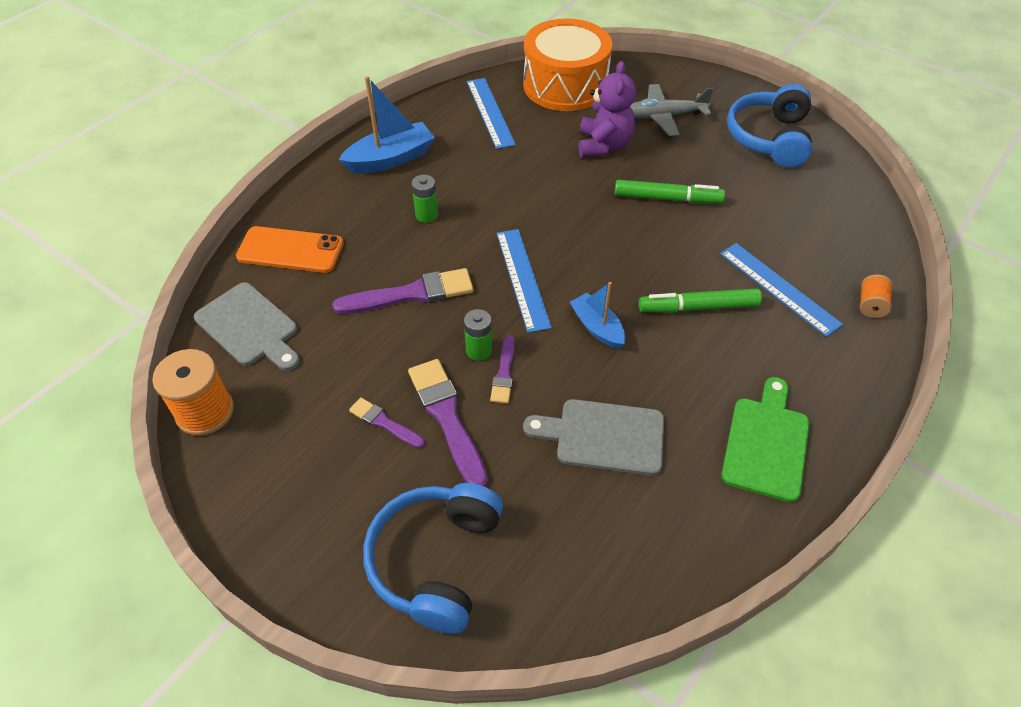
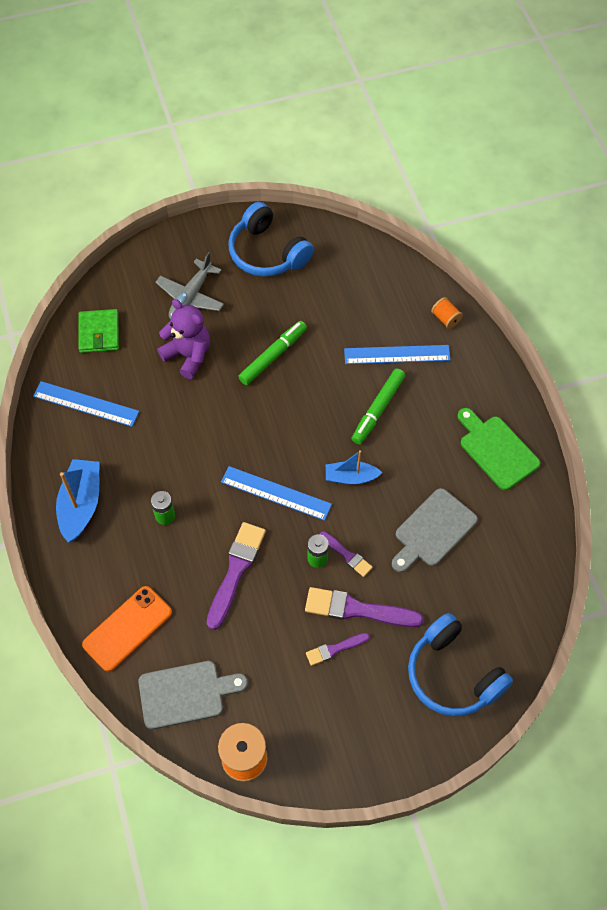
camera: 55 degrees left, 10 degrees up
(565, 85) = (99, 333): orange drum -> green wallet

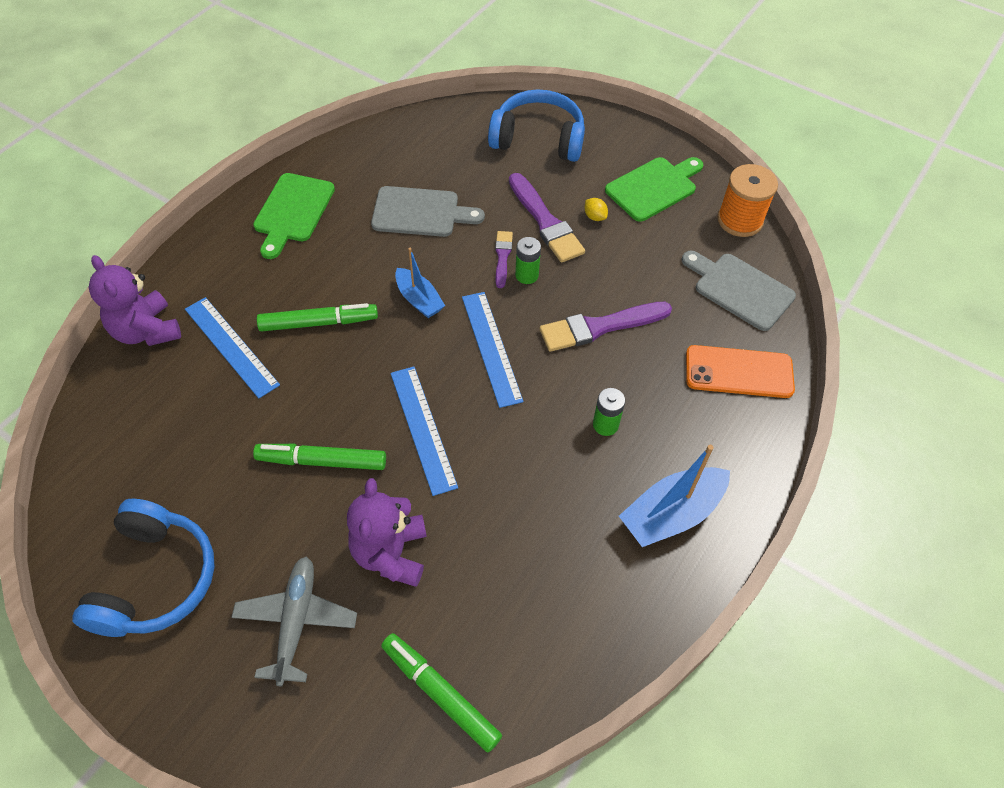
camera: 130 degrees left, 5 degrees down
(86, 404) = (553, 617): blue ruler -> blue ruler (423, 428)
(99, 333) = (440, 694): green wallet -> green marker
(190, 297) = (296, 621): grey plane -> grey plane turned 75 degrees counterclockwise
(329, 721) = (654, 188): none -> green cutting board
(335, 649) = (594, 217): purple brush -> yellow lemon
(445, 318) = (146, 331): orange spool -> purple teddy bear
(452, 674) = (538, 139): blue headphones -> blue headphones turned 90 degrees counterclockwise

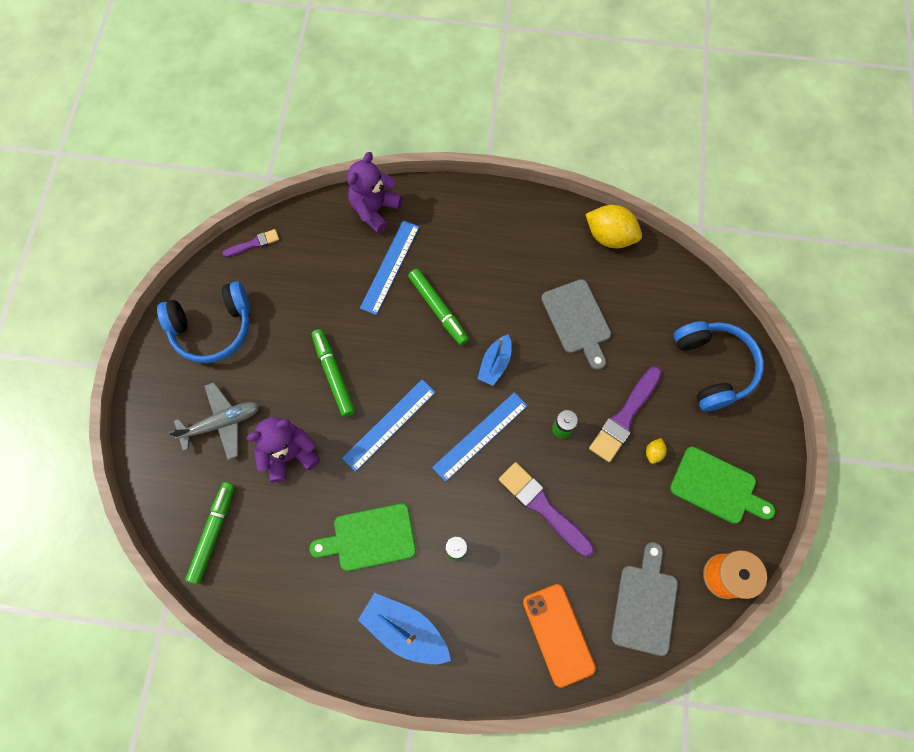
camera: 65 degrees right, 15 degrees up
(293, 211) = (525, 233): green cutting board -> green cutting board (370, 538)
(351, 149) = (609, 236): none -> yellow lemon
(502, 257) = (569, 402): purple brush -> purple brush (254, 243)

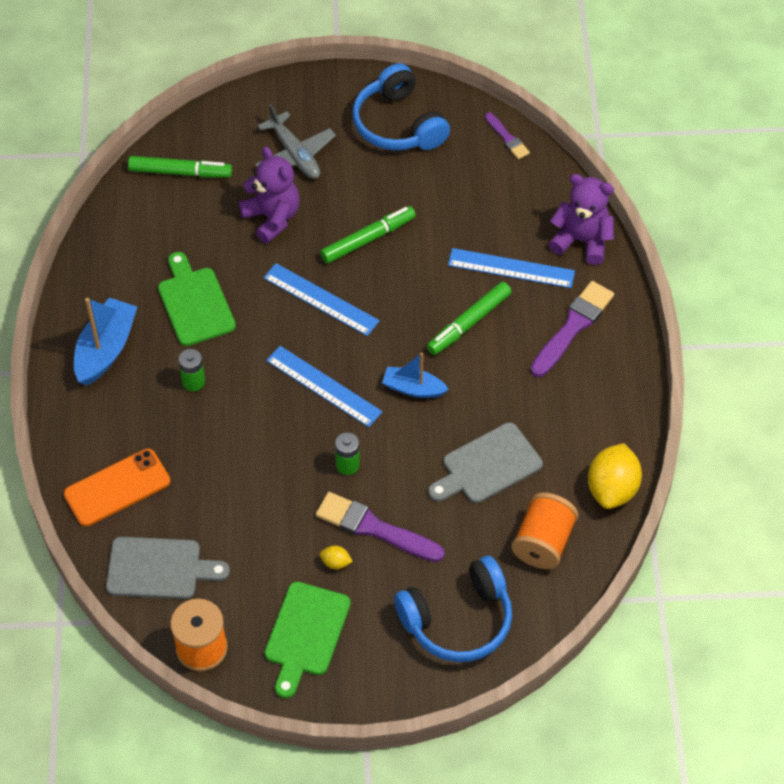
camera: 80 degrees right, 15 degrees down
(542, 507) = (253, 457): purple brush -> purple brush (573, 327)
(651, 293) = (543, 542): none -> orange spool

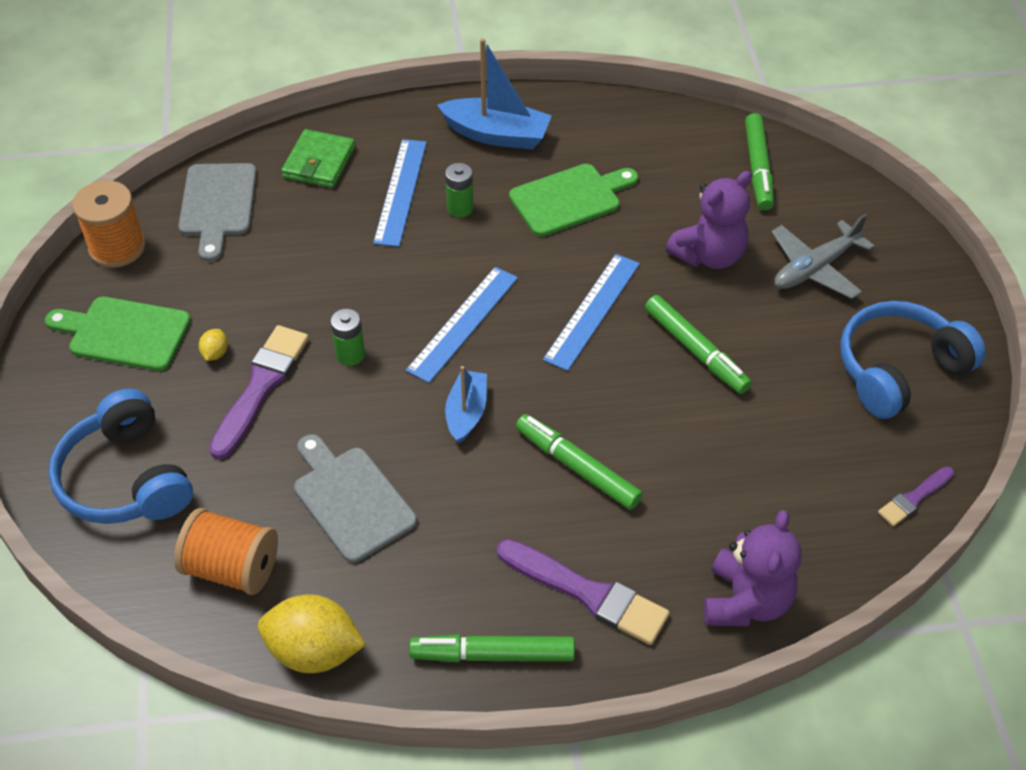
camera: 85 degrees right, 5 degrees down
(117, 488) = (319, 162): orange phone -> green wallet
(511, 268) = (678, 512): blue ruler -> blue ruler (400, 191)
(617, 384) = (492, 654): none -> green marker

